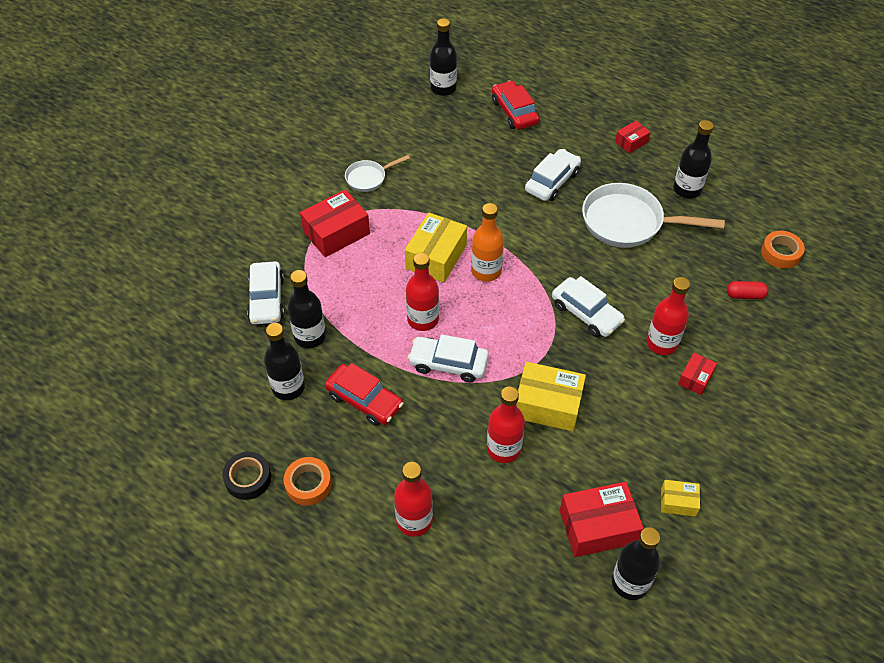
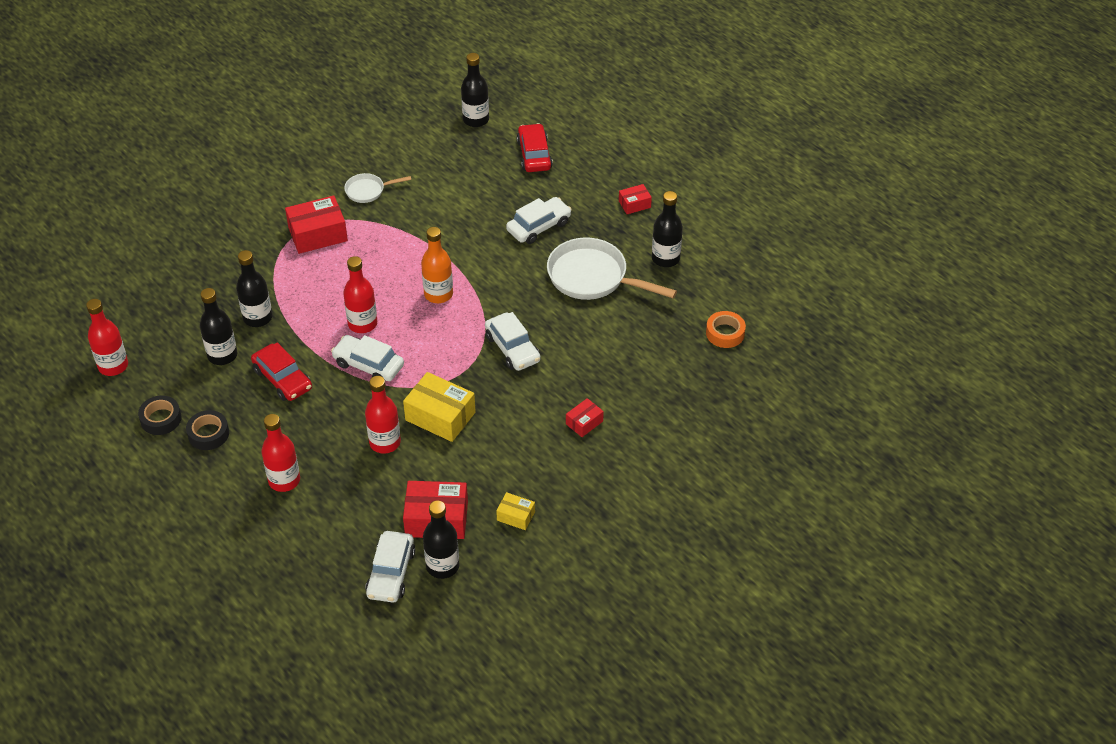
camera: 15 degrees right, 5 degrees down
(267, 299) = (233, 279): white car -> white car (391, 573)
(308, 484) = (208, 434): orange tape -> black tape
(436, 257) = (399, 273): yellow box -> none
(662, 343) = (569, 387): red bottle -> red bottle (113, 366)
(745, 295) = (669, 363): red capsule -> none

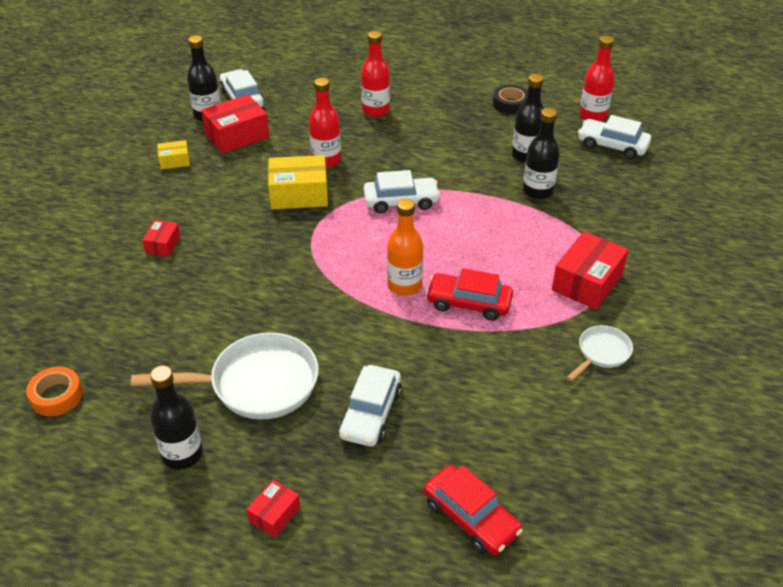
camera: 145 degrees right, 5 degrees down
(208, 434) = (465, 111): black tape -> none
(282, 379) = (457, 162): red car -> red car (469, 303)
(362, 324) = (444, 228): red bottle -> none
(476, 120) = (602, 530): black bottle -> none
(512, 348) = (283, 272): white car -> white car (612, 145)

